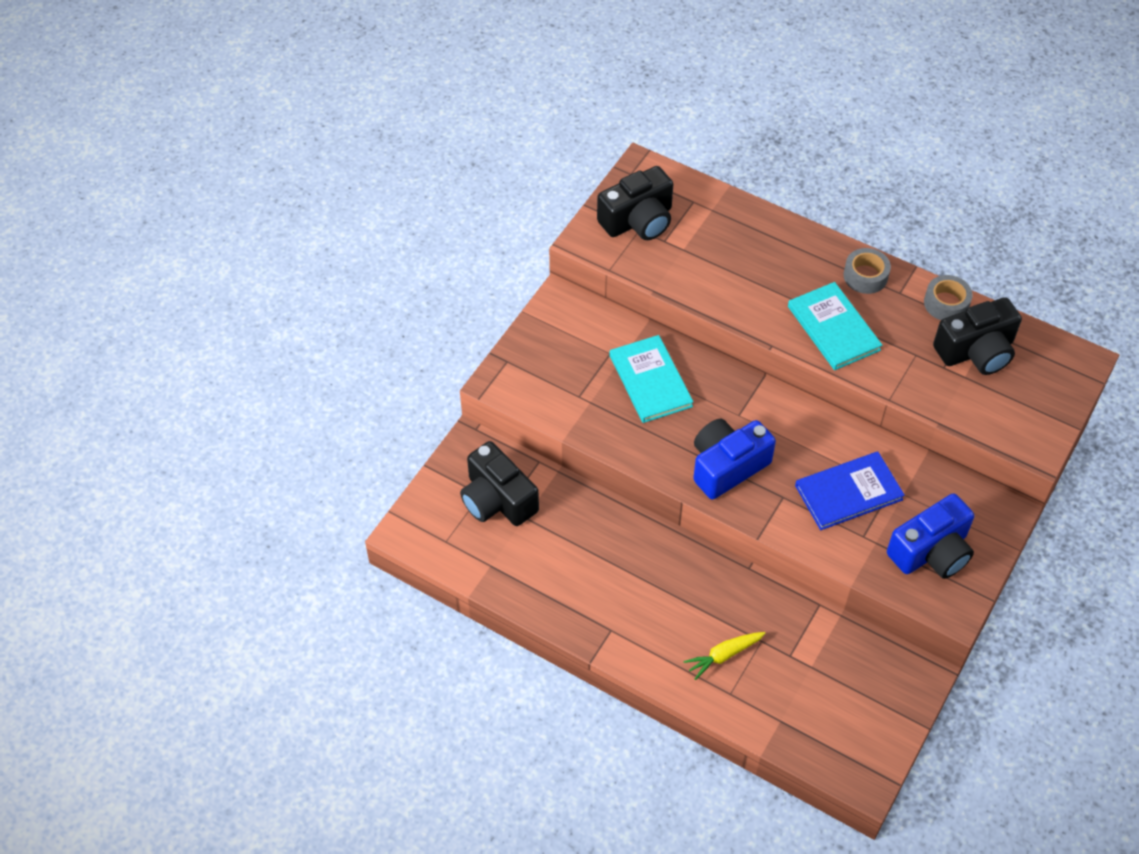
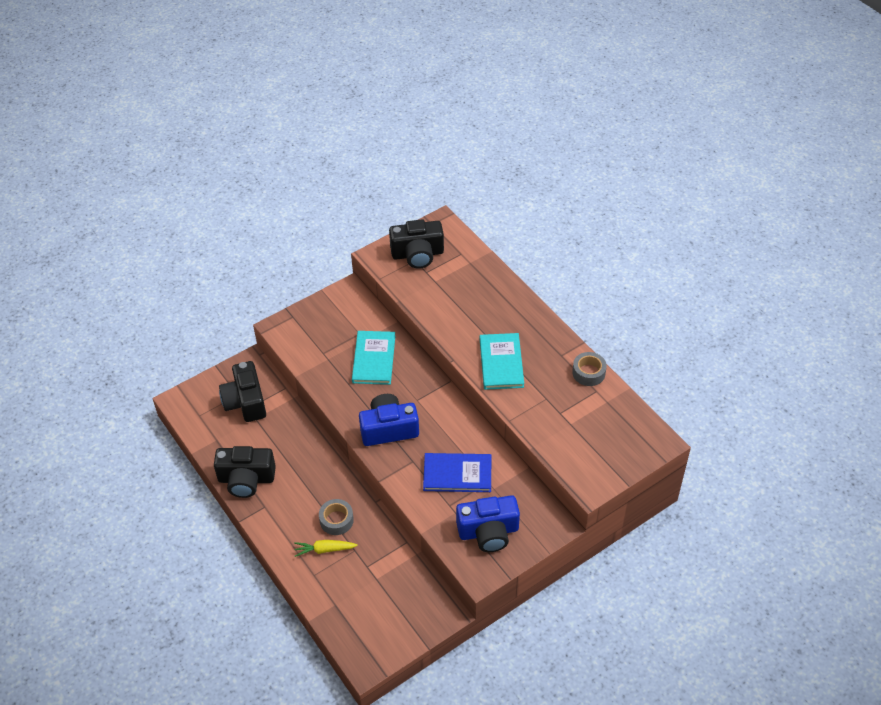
camera: 25 degrees right, 5 degrees down
(865, 276) = (544, 337): grey tape -> grey tape (336, 520)
(976, 351) = (589, 410): black camera -> black camera (246, 479)

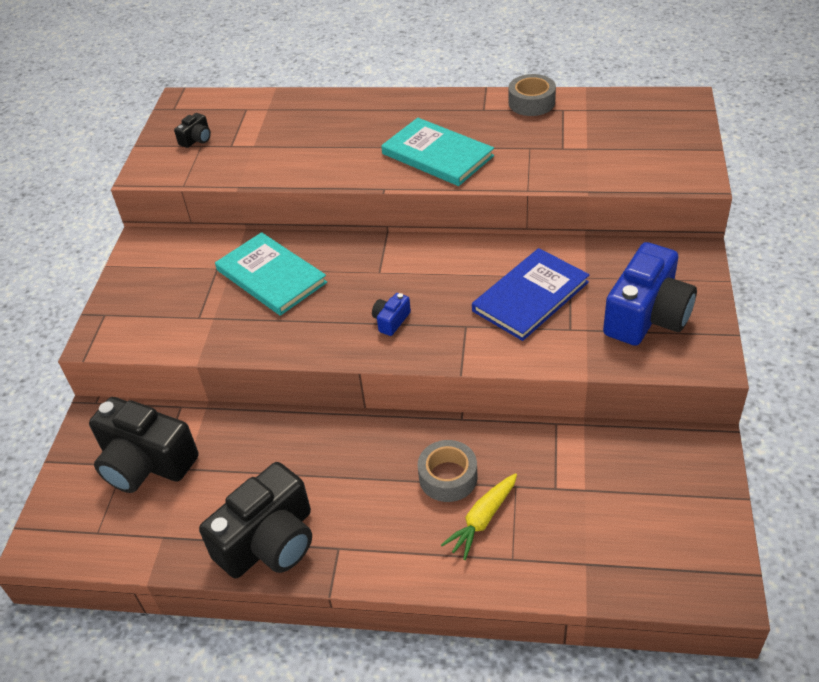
camera: 45 degrees left, 5 degrees down
(388, 429) = (391, 321): blue camera -> blue camera, size x0.43
(417, 254) = (196, 139): black camera -> black camera, size x0.43

